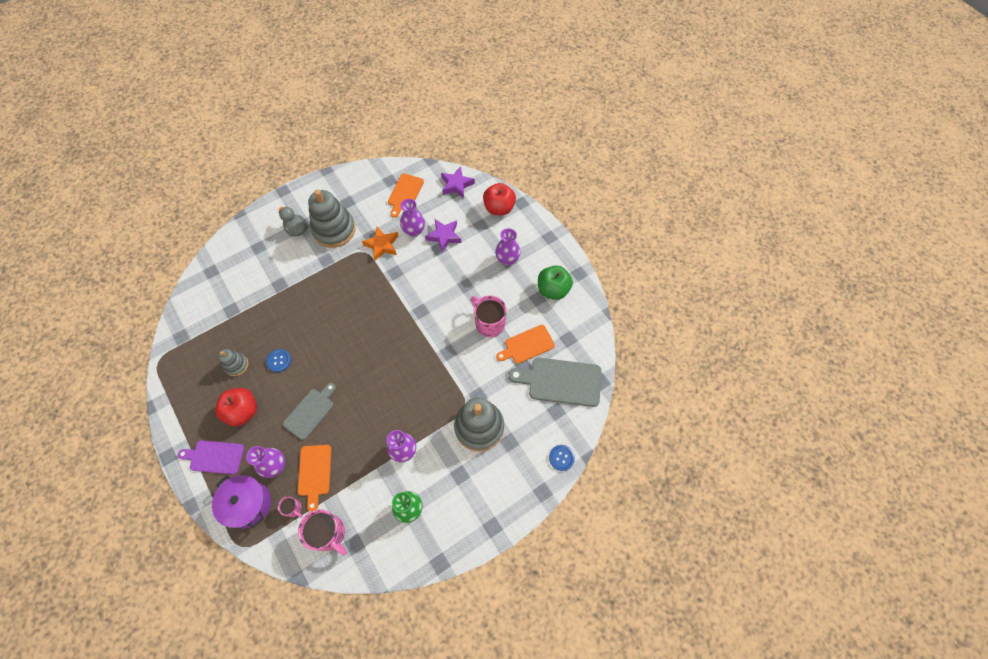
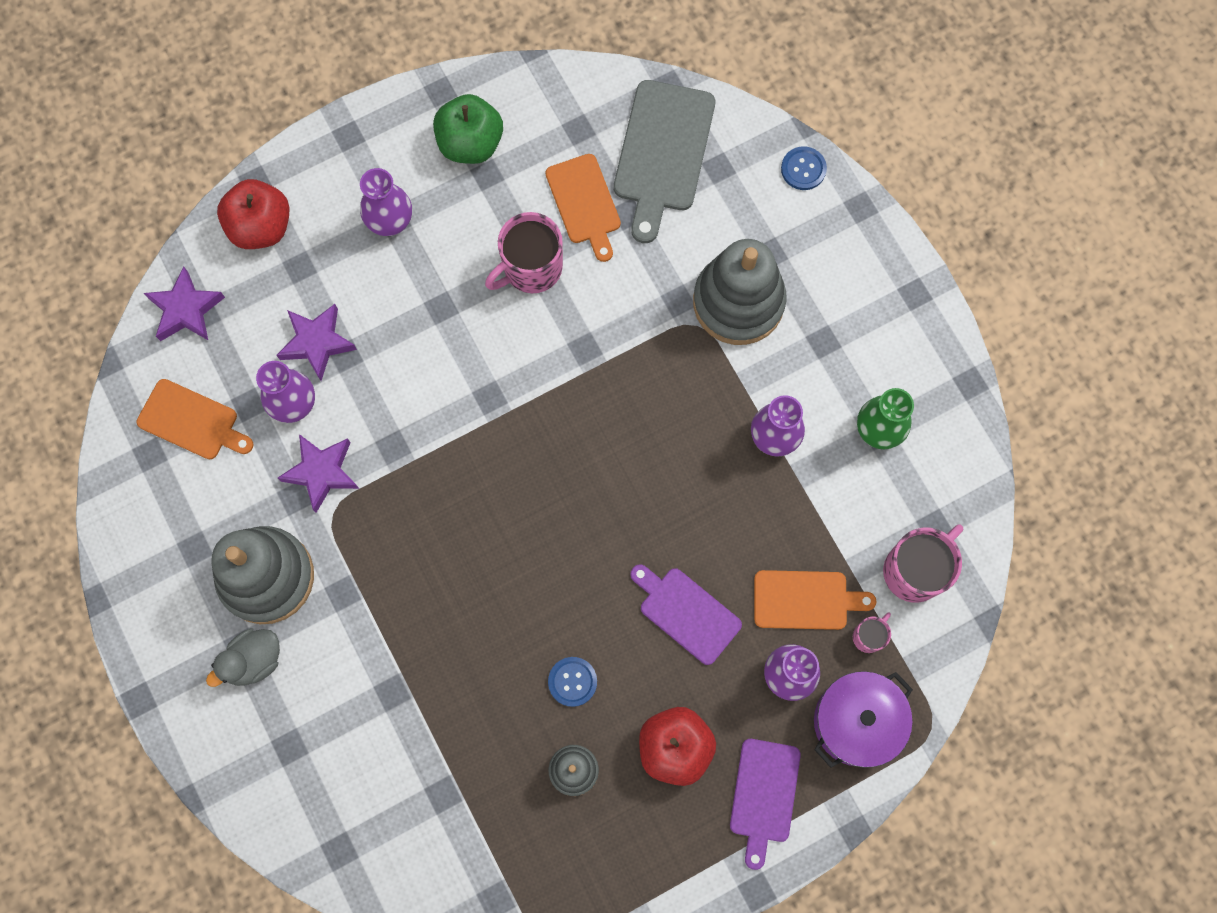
camera: 85 degrees left, 10 degrees up
(310, 412) = (686, 612): grey cutting board -> purple cutting board
(382, 245) = (321, 472): orange star -> purple star

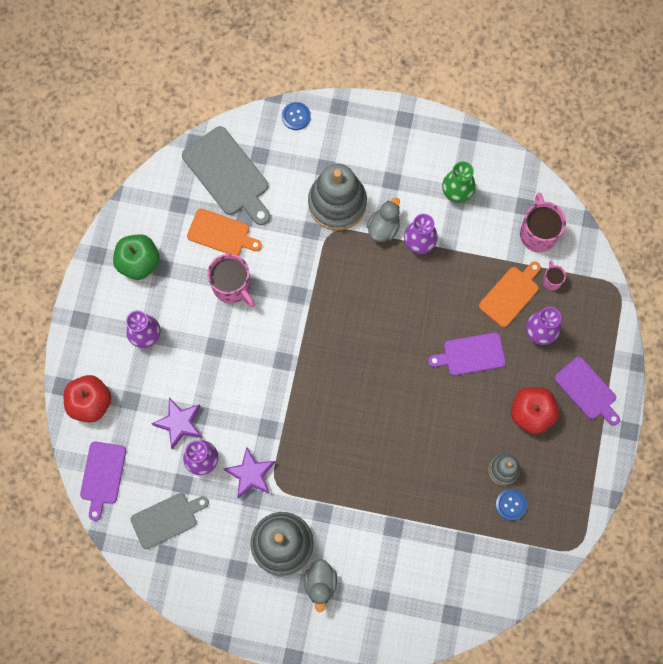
camera: 50 degrees left, 0 degrees up
(186, 310) = (102, 476): purple star -> purple cutting board
(192, 421) = (167, 519): orange cutting board -> grey cutting board
(531, 268) = (232, 286): pink mug -> pink mug turned 45 degrees counterclockwise
(572, 681) = (460, 435): blue button -> blue button (510, 504)
(756, 380) = (383, 227): none -> grey duck
(856, 722) = (587, 319): purple pot -> none

